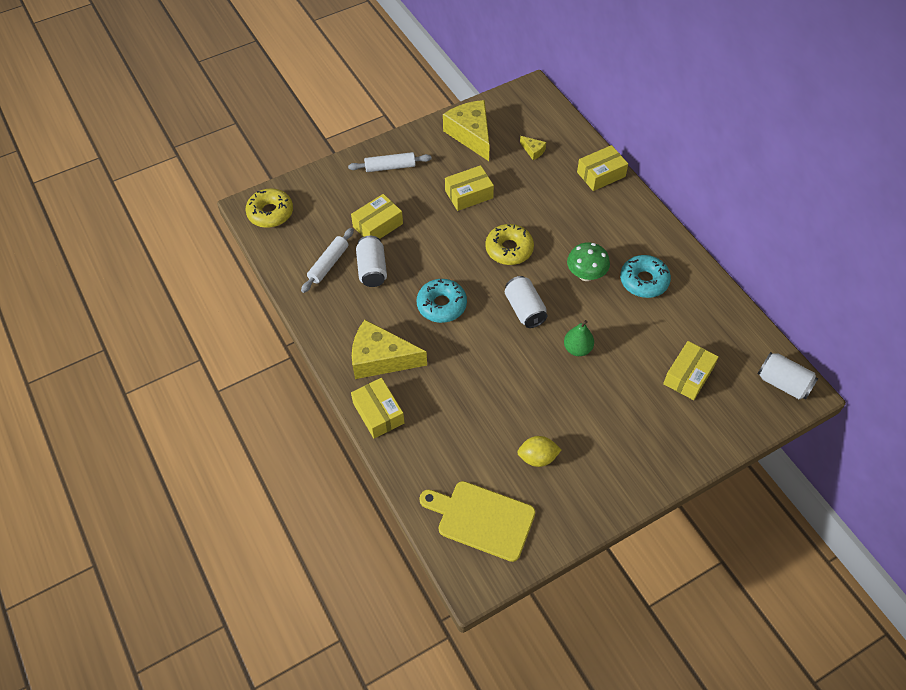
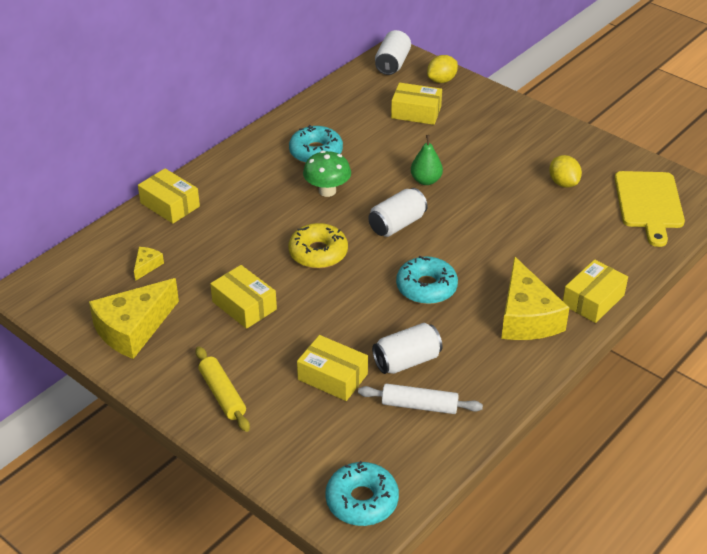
camera: 110 degrees left, 15 degrees down
(270, 213) = (362, 501): yellow donut -> turquoise donut
(390, 167) = (222, 394): white rolling pin -> yellow rolling pin
(742, 417) = (441, 80): none -> yellow lemon

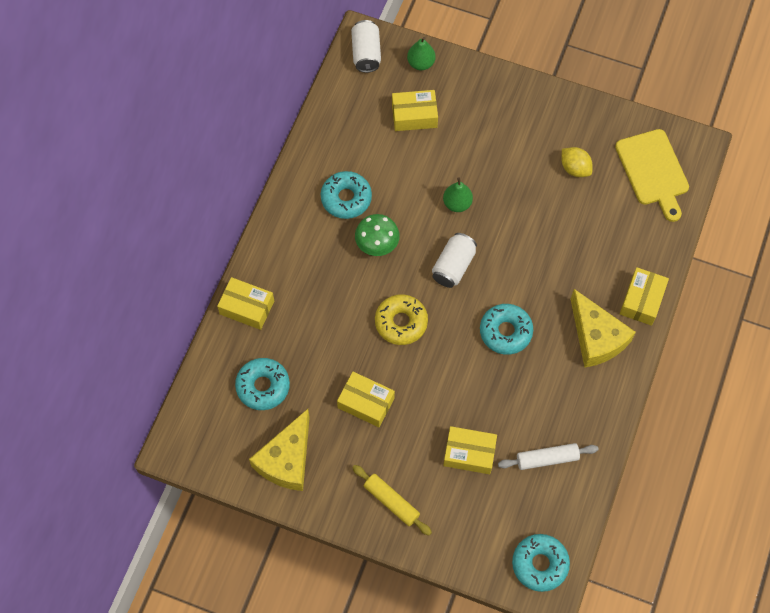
camera: 20 degrees left, 25 degrees up
(147, 266) = (263, 386): yellow cheese -> turquoise donut
(407, 361) = (520, 417): white can -> none
(441, 80) = (421, 63): yellow lemon -> green pear

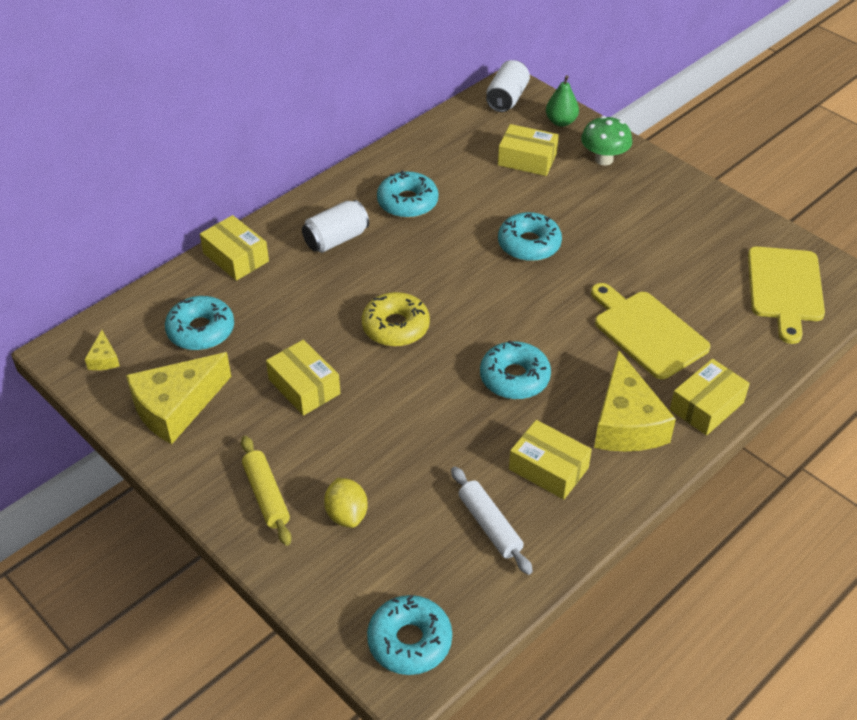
camera: 25 degrees right, 20 degrees down
(208, 442) = (104, 359): none -> yellow cheese
(377, 245) = (415, 251): green mushroom -> green mushroom (604, 159)
(453, 266) = (490, 297): white can -> white can (336, 239)
(457, 203) = (529, 244): green pear -> turquoise donut
(469, 453) = (394, 482): yellow box -> yellow box (548, 468)
(547, 458) = (490, 525): white rolling pin -> white rolling pin turned 45 degrees clockwise
(575, 168) = (687, 257): yellow lemon -> yellow lemon (347, 514)
(576, 252) = (647, 332): none -> yellow cutting board

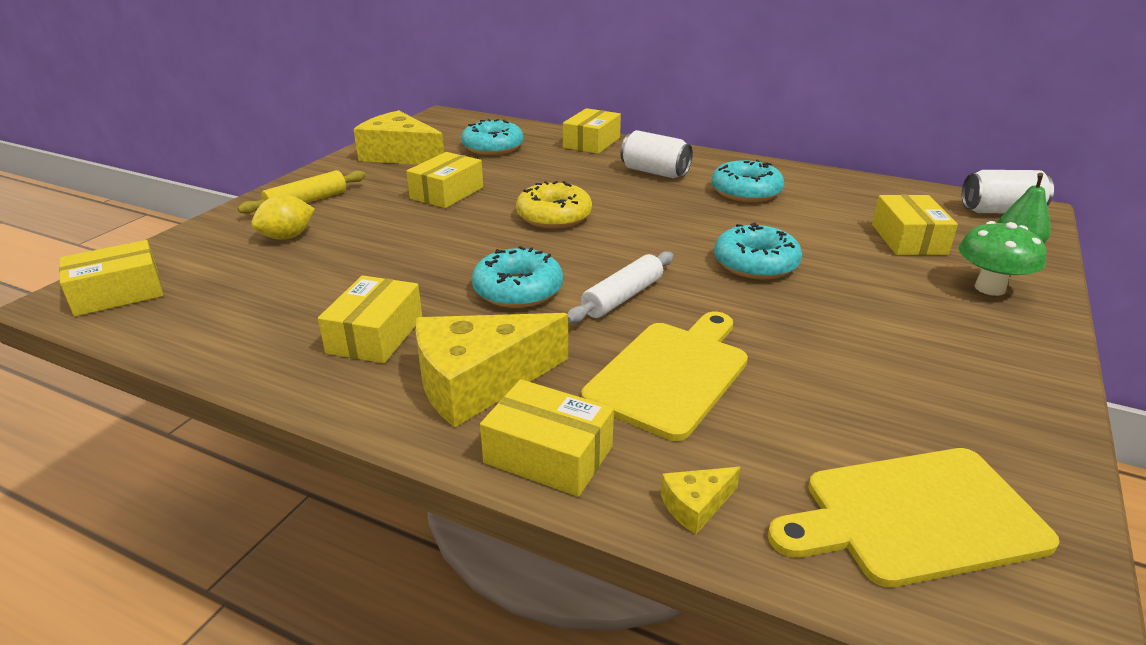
camera: 70 degrees right, 15 degrees down
(104, 359) = (442, 126): yellow cheese -> yellow cheese (696, 506)
(409, 641) = (118, 293): turquoise donut -> yellow box
(490, 525) = (278, 311): white rolling pin -> white rolling pin (622, 297)

